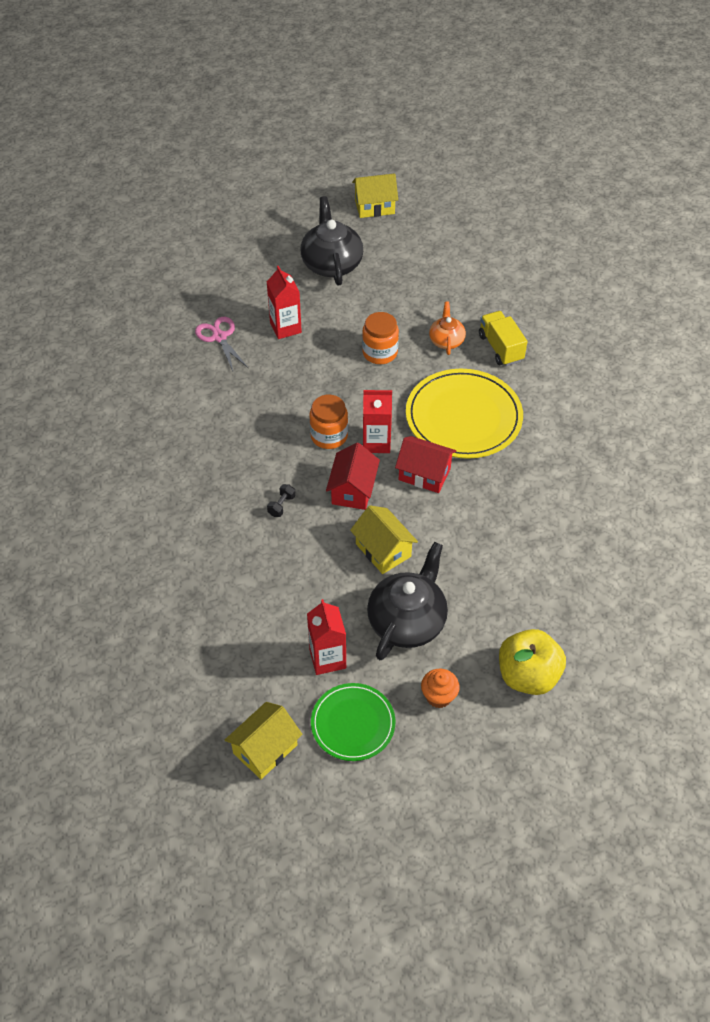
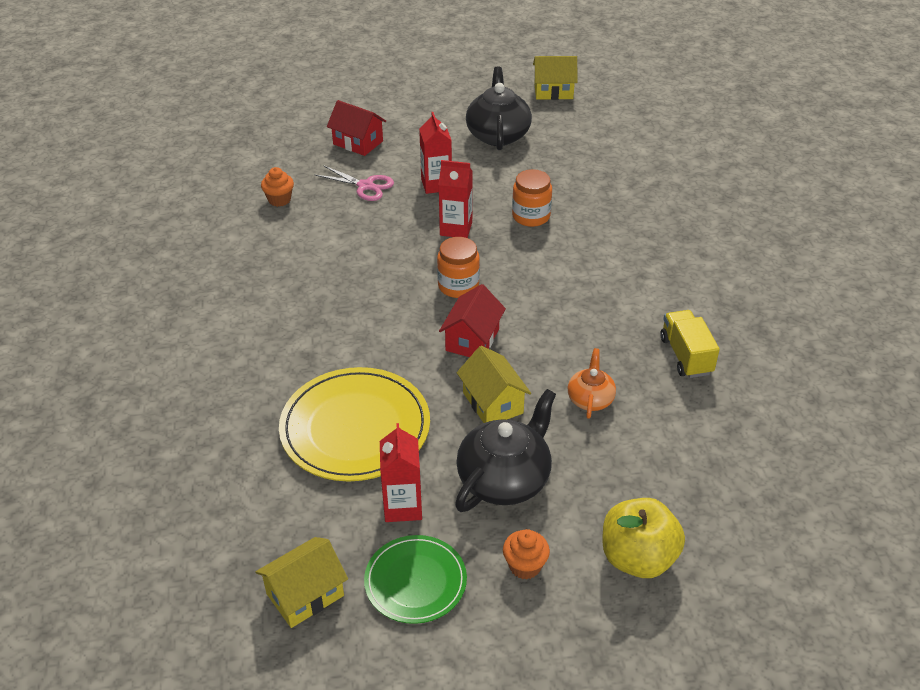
camera: 10 degrees right, 10 degrees down
(141, 362) = (279, 200): none -> orange cupcake
(219, 337) = (365, 186): pink scissors -> pink scissors turned 135 degrees clockwise
(281, 505) = (390, 345): black dumbbell -> none
(376, 442) = (508, 298): red carton -> red carton (456, 228)
(424, 474) = (555, 334): red house -> red house (358, 143)
(446, 340) = (605, 212): orange teapot -> orange teapot (590, 399)
(463, 417) = (610, 284): yellow plate -> yellow plate (355, 428)
(500, 348) = (663, 225): yellow truck -> yellow truck (685, 356)

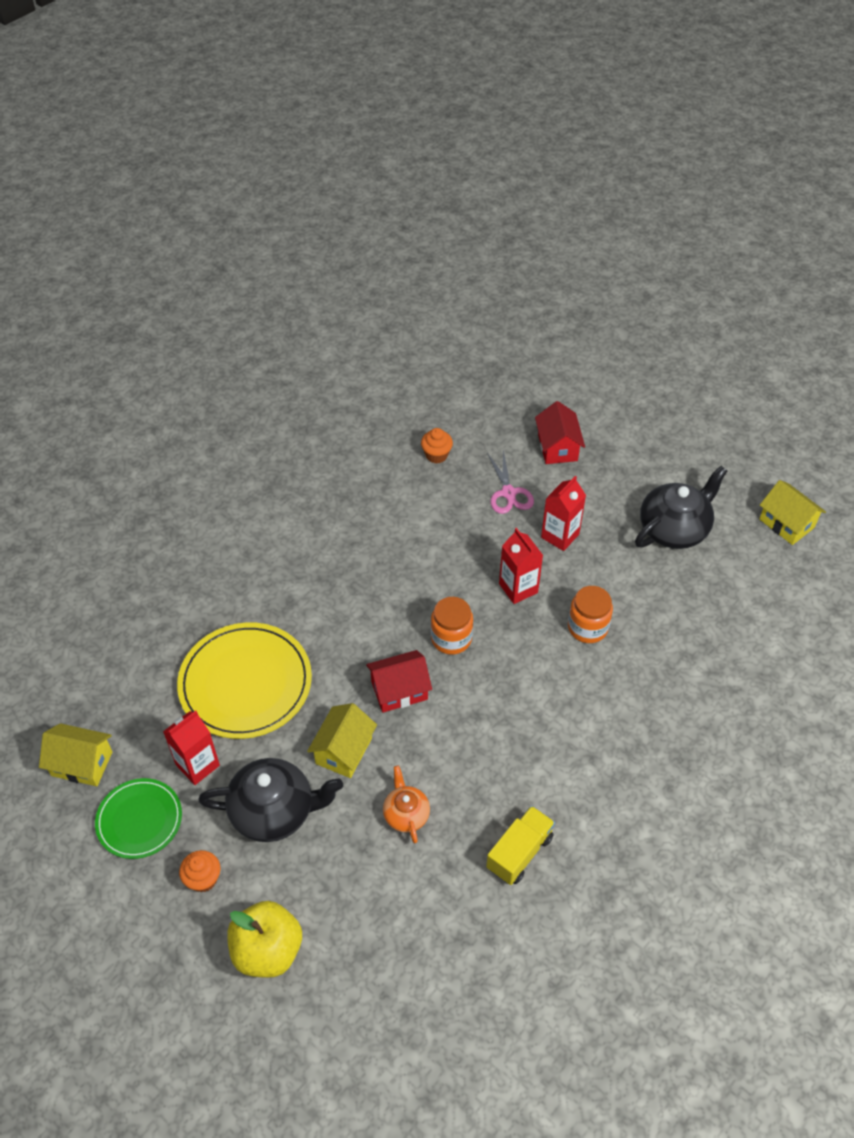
camera: 50 degrees right, 10 degrees up
(590, 399) = (406, 814): orange teapot -> orange teapot turned 75 degrees counterclockwise

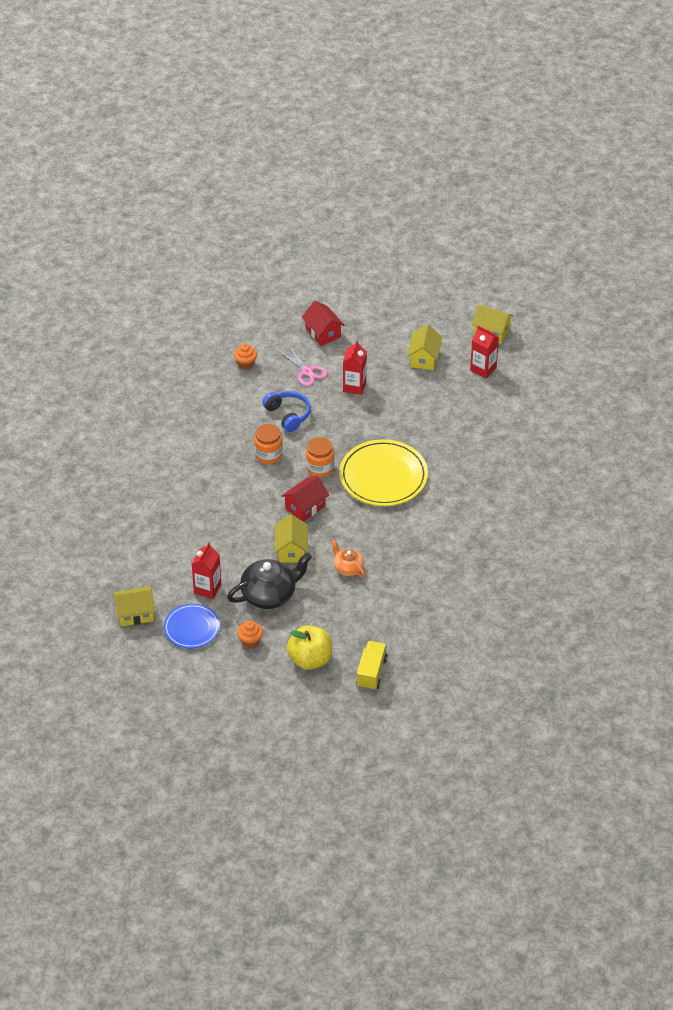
camera: 25 degrees left, 5 degrees down
(139, 820) = (192, 628): green plate -> blue plate
(245, 683) = (207, 536): yellow plate -> yellow plate (383, 476)
(451, 544) = (288, 415): none -> blue headphones
(518, 588) = (345, 426): red carton -> red carton (483, 369)
(519, 852) = (424, 563): yellow truck -> yellow truck (371, 672)
(587, 627) = (400, 433): orange jar -> orange jar (268, 455)
(674, 528) = (424, 358): black teapot -> yellow house

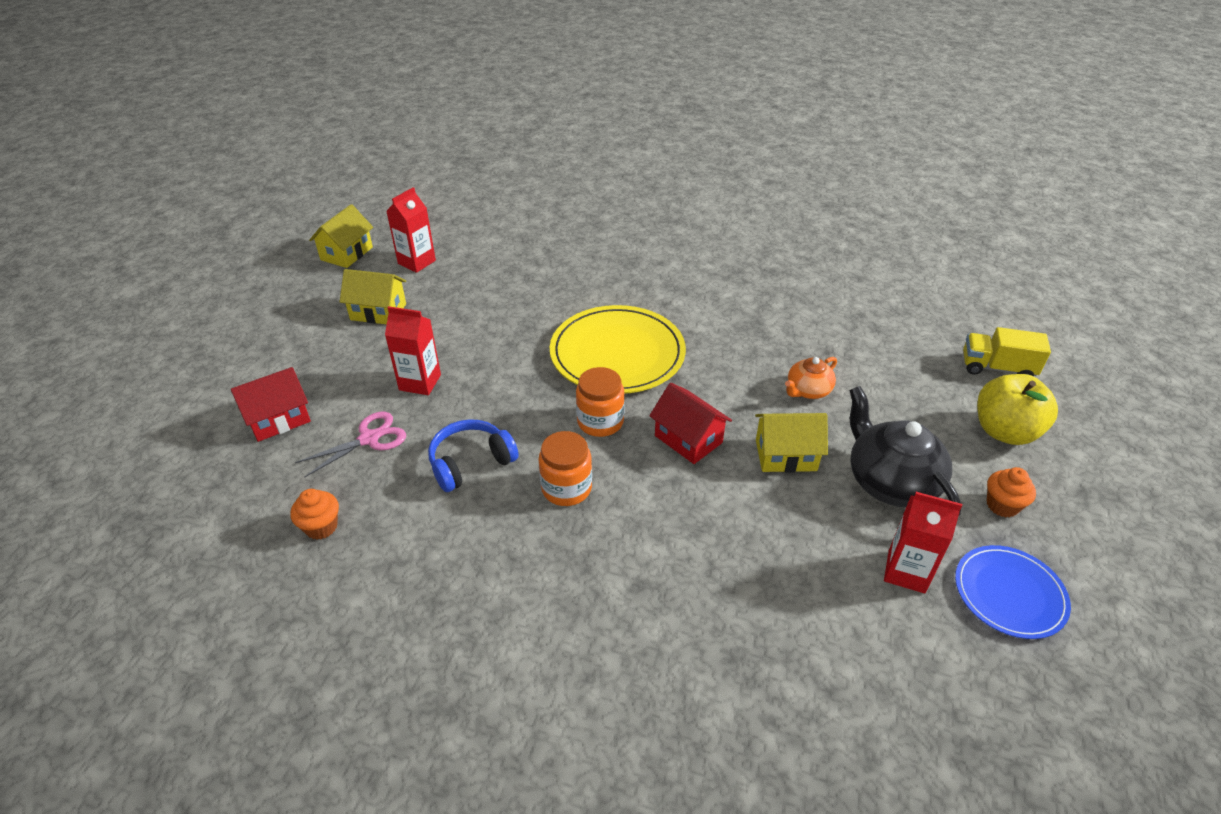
camera: 90 degrees left, 5 degrees down
(135, 613) = (1015, 699): yellow house -> none

